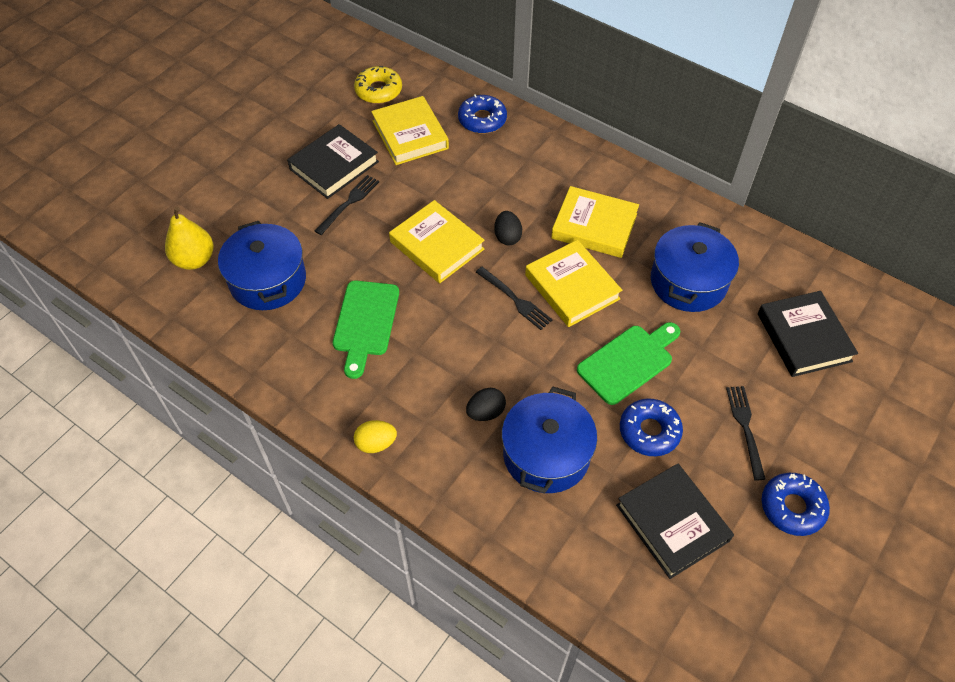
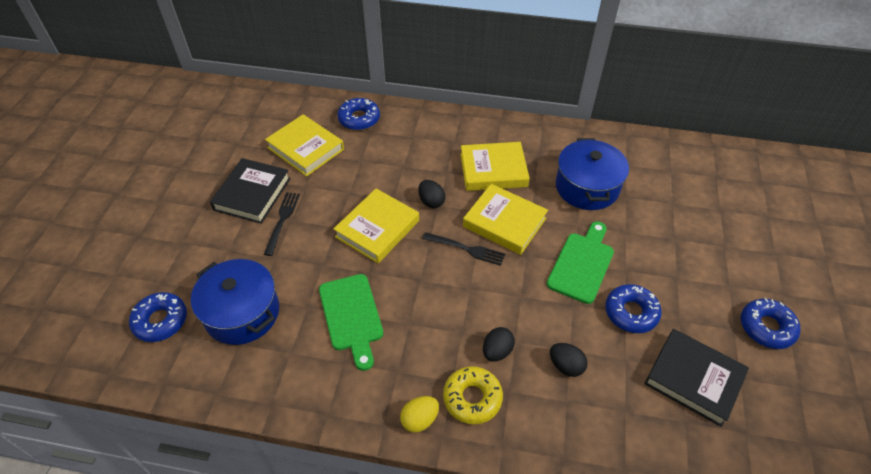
camera: 25 degrees left, 5 degrees down
(194, 260) = (160, 321): yellow pear -> blue donut
(378, 90) = (259, 122): yellow donut -> yellow donut (472, 398)
(437, 245) = (377, 229): yellow book -> yellow book turned 75 degrees counterclockwise
(546, 454) = (566, 366): blue pot -> black egg
(745, 427) = (695, 280): black fork -> none
(803, 337) = (690, 197): black book -> none

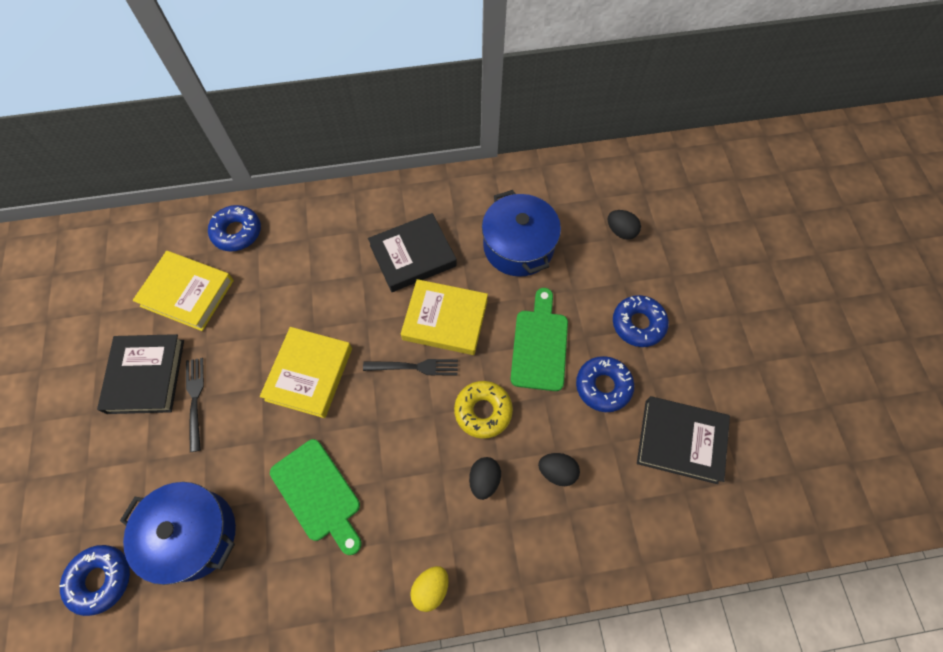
camera: 20 degrees left, 15 degrees up
(431, 201) = (357, 319): black egg -> black egg (621, 231)
(472, 398) = (476, 543): yellow donut -> yellow donut (483, 411)
(493, 170) = (413, 256): yellow book -> black book
(766, 327) = (732, 358): blue donut -> blue donut (638, 324)

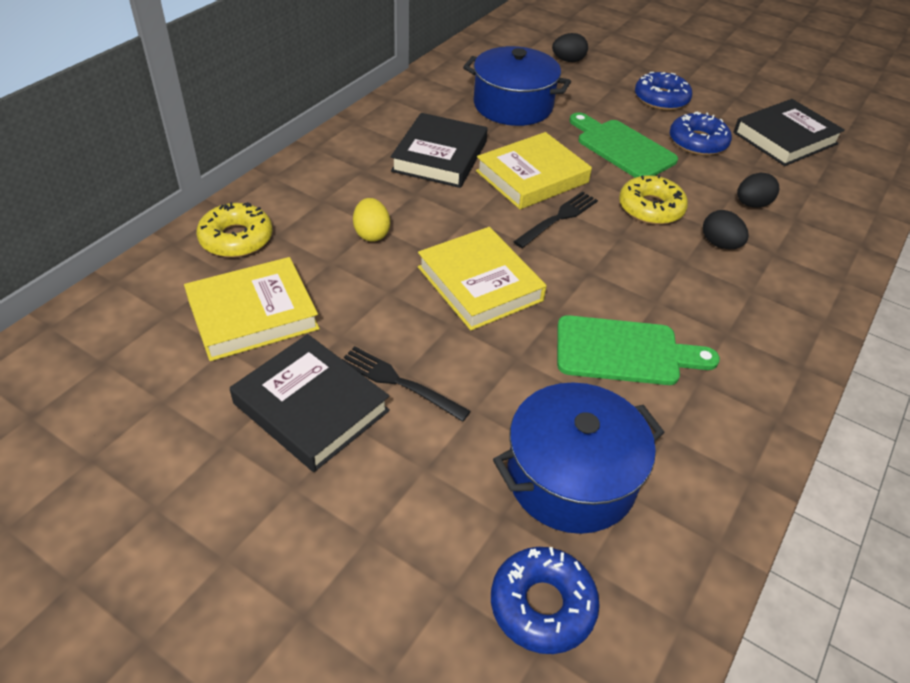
camera: 50 degrees left, 20 degrees down
(237, 232) = (236, 239): blue donut -> yellow donut
(431, 588) = (800, 334): yellow egg -> yellow egg (371, 234)

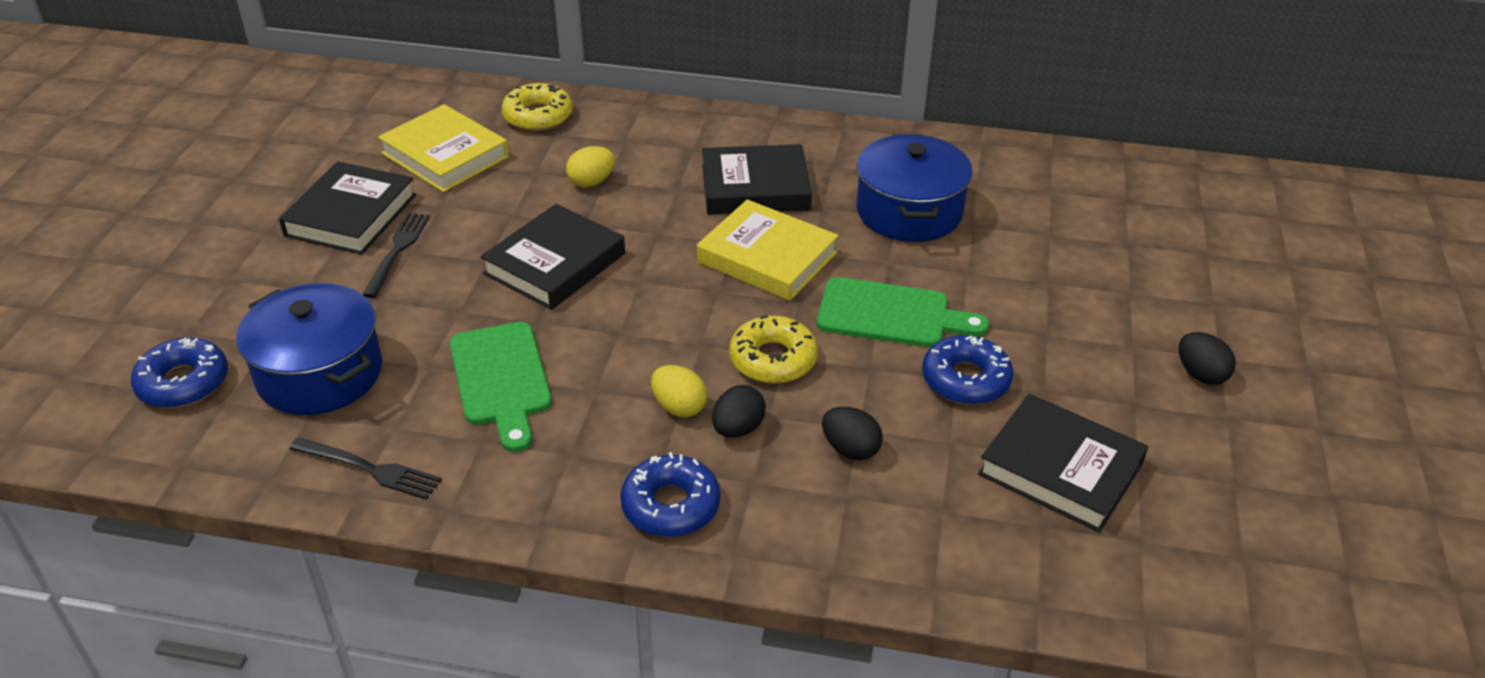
camera: 70 degrees right, 5 degrees down
(480, 283) = (555, 264): yellow book -> black book
(558, 218) = (701, 292): black fork -> black fork (370, 469)
(568, 60) = (1070, 230): black egg -> black egg (1200, 374)
(622, 148) = (890, 315): green cutting board -> green cutting board turned 75 degrees clockwise
(661, 99) = (1052, 329): blue donut -> blue donut (670, 505)
(689, 264) = (679, 407): none -> yellow egg

